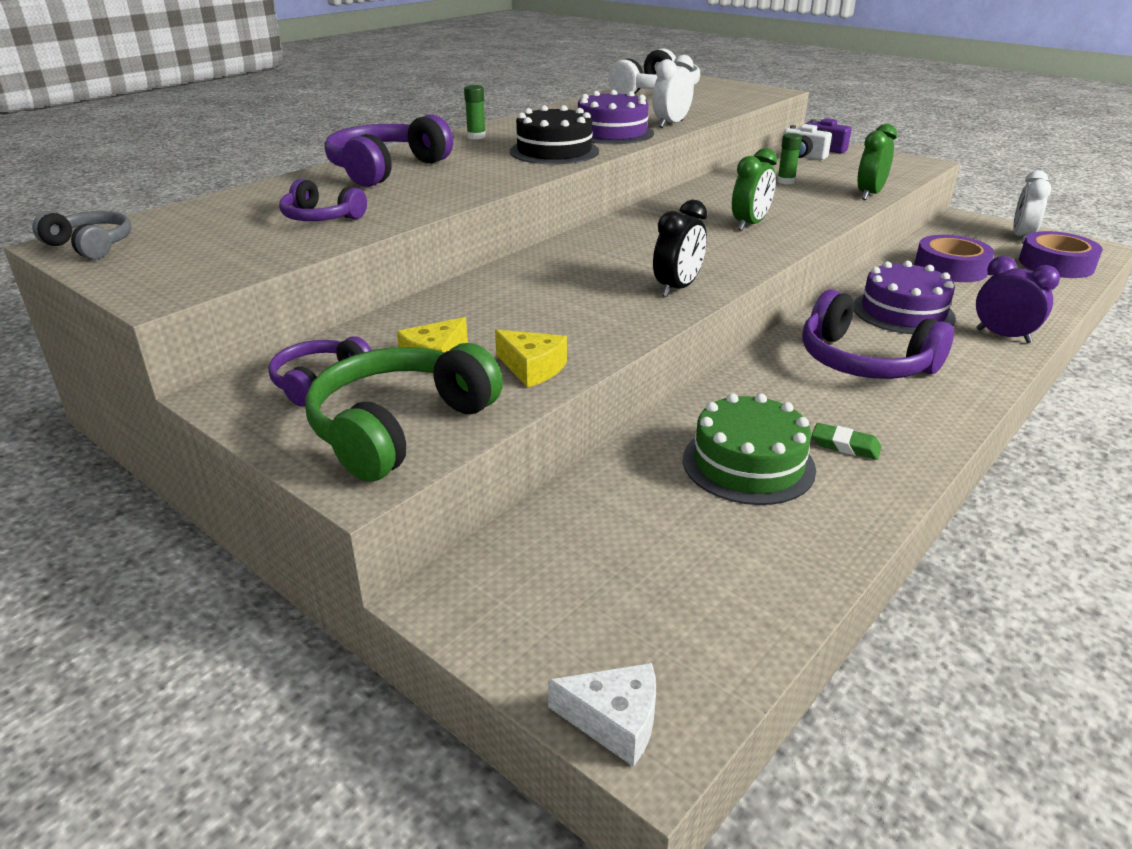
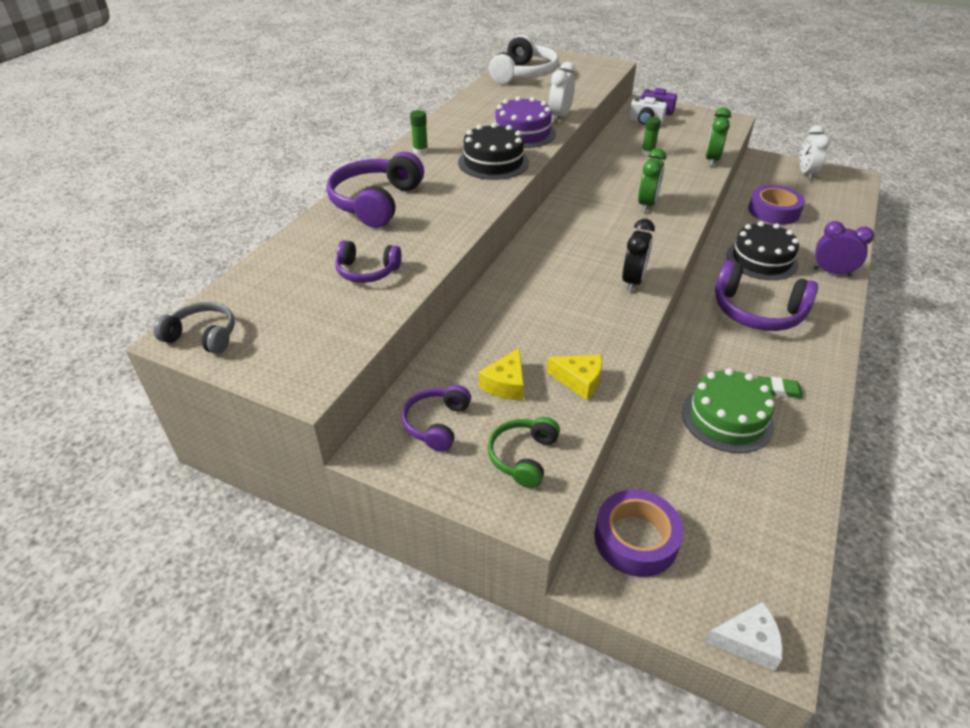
camera: 15 degrees left, 10 degrees up
(399, 427) = (523, 457): green headphones -> green headphones, size x0.57
(903, 312) = (761, 260): purple cake -> black cake
(1056, 264) = (837, 197): purple tape -> purple tape (635, 539)

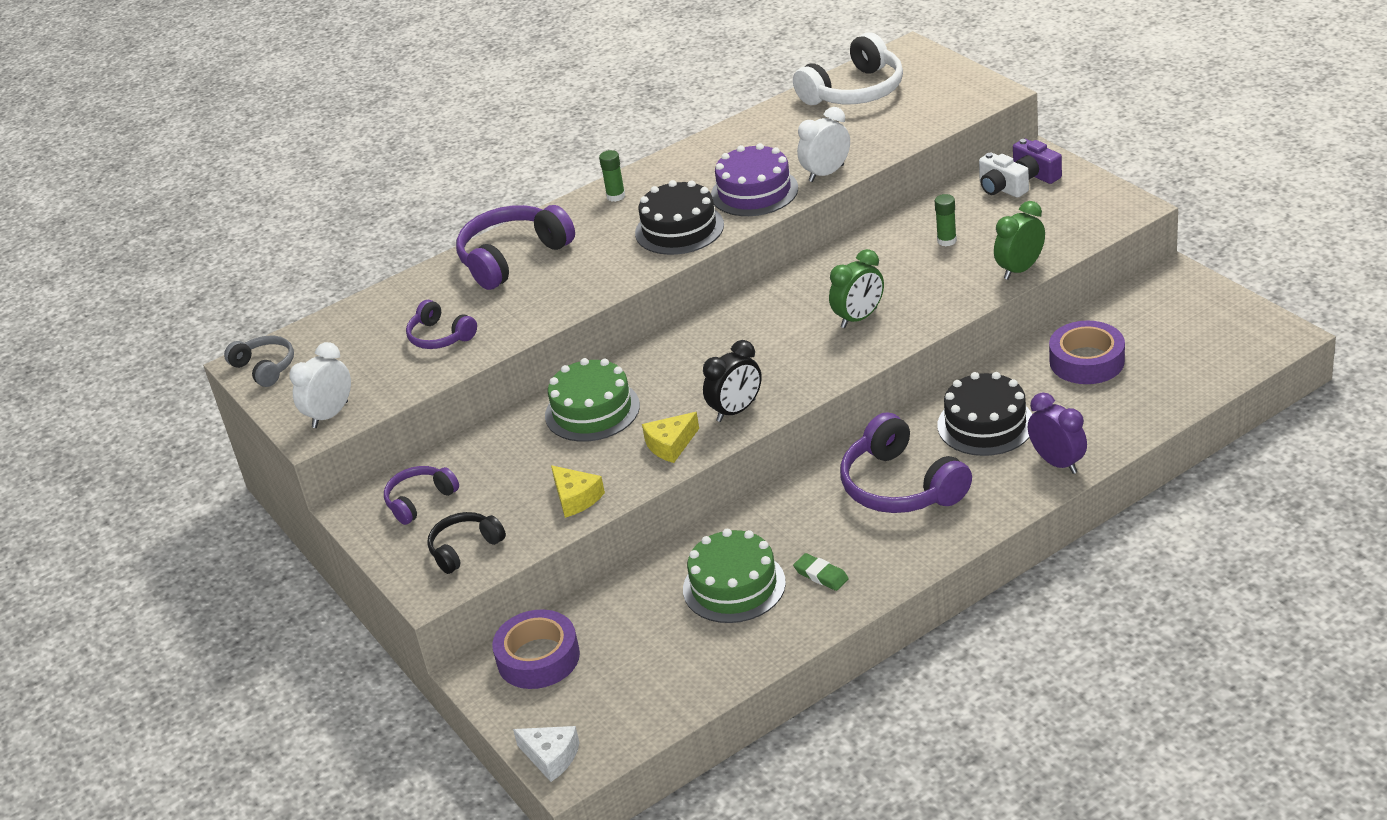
camera: 35 degrees right, 5 degrees down
(506, 384) = (508, 483): yellow cheese -> yellow cheese (670, 445)
(520, 307) = (592, 410): none -> green cake
(523, 457) = (464, 548): green headphones -> black headphones
(806, 173) = (1211, 312): white clock -> white clock (330, 415)

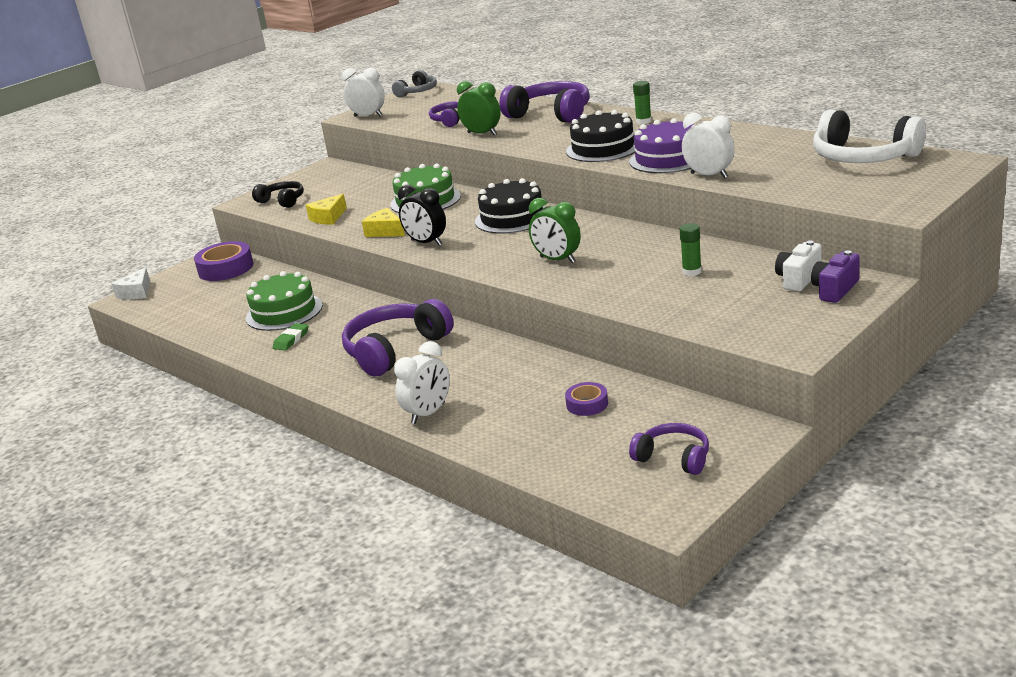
camera: 75 degrees right, 10 degrees down
(420, 500) = (331, 179): purple headphones -> purple headphones (674, 457)
(985, 424) = (481, 371): black cake -> black cake (512, 218)
(1020, 269) = (654, 311): green clock -> green clock (482, 134)
(1057, 463) = (428, 413): purple clock -> white clock
(1087, 361) = (587, 404): purple tape -> purple tape, size x0.55

